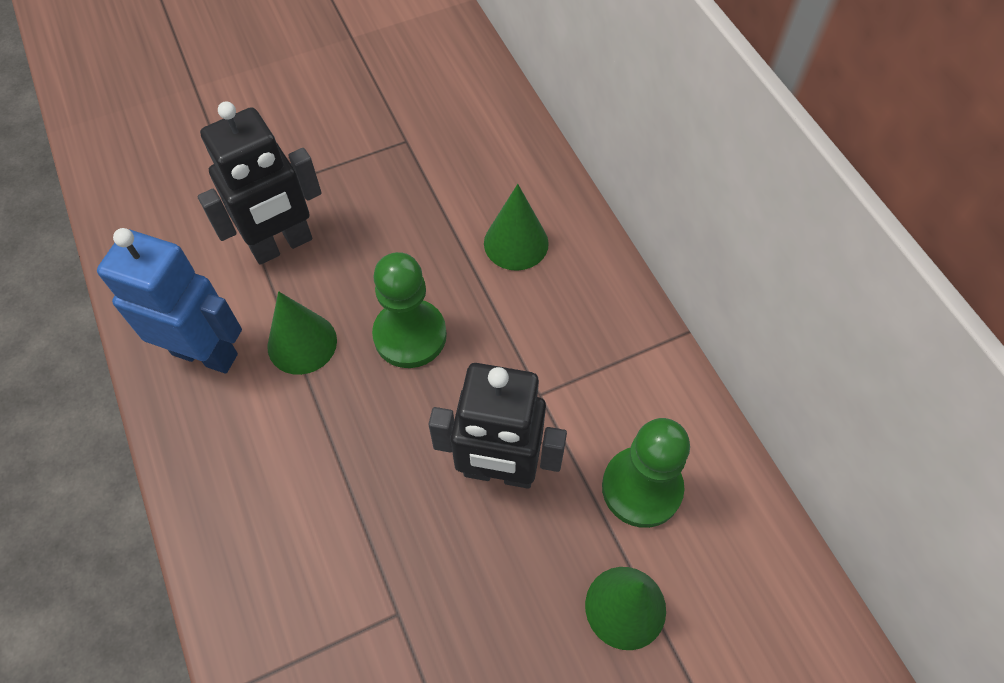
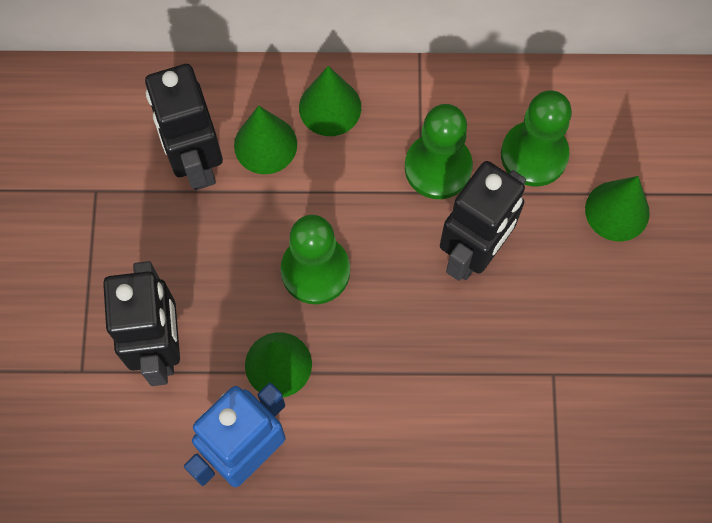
camera: 65 degrees left, 10 degrees up
(469, 198) = (196, 162): none -> black robot
(574, 399) = (438, 167): none -> green pawn
(583, 278) = (330, 107): none -> green cone

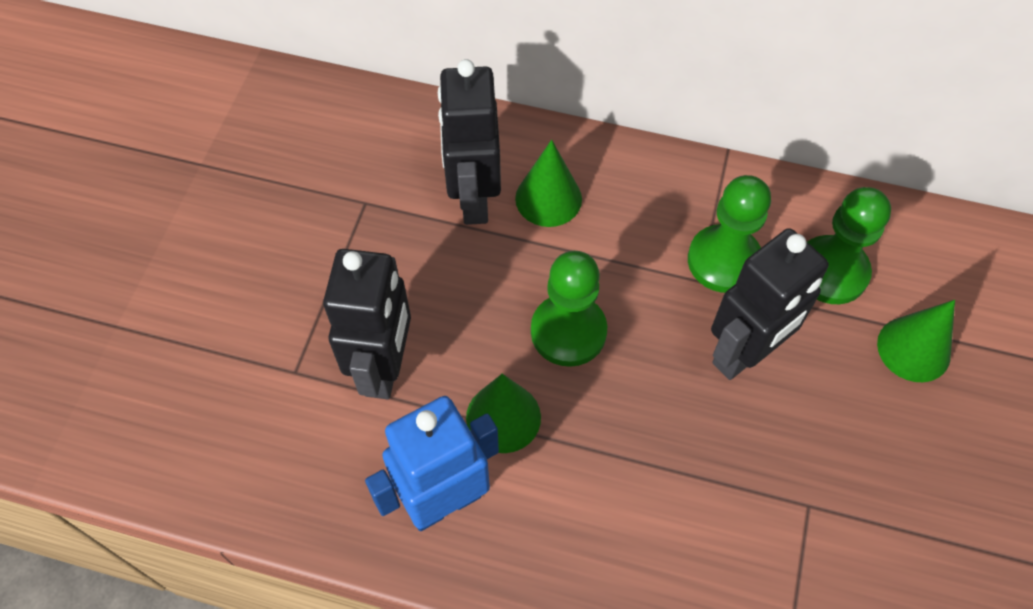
camera: 15 degrees right, 10 degrees down
(330, 107) = (623, 178): green cone -> none

